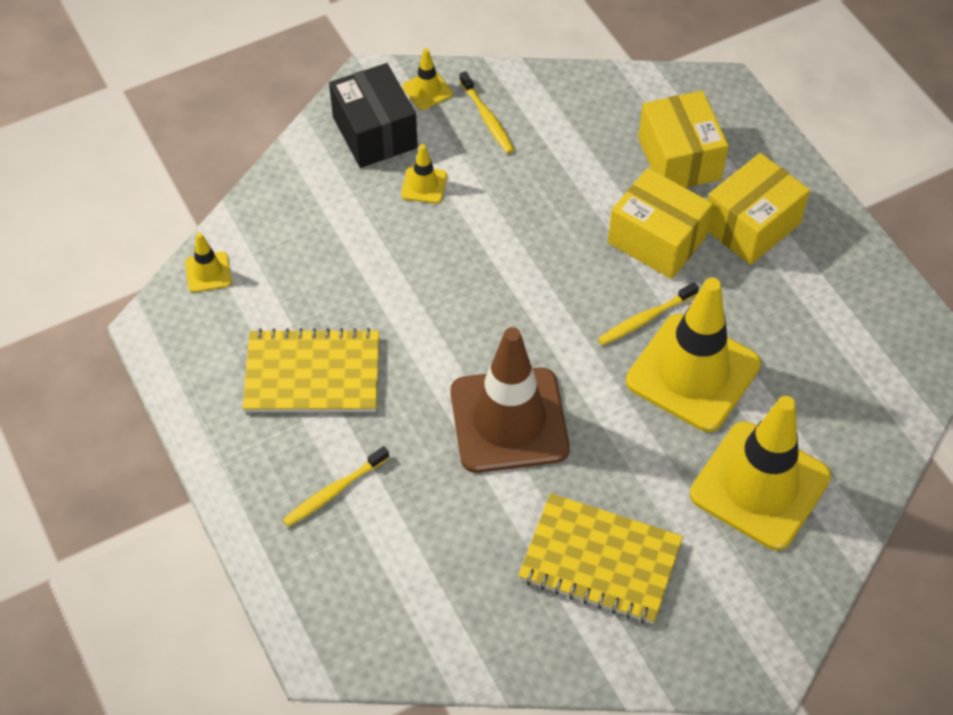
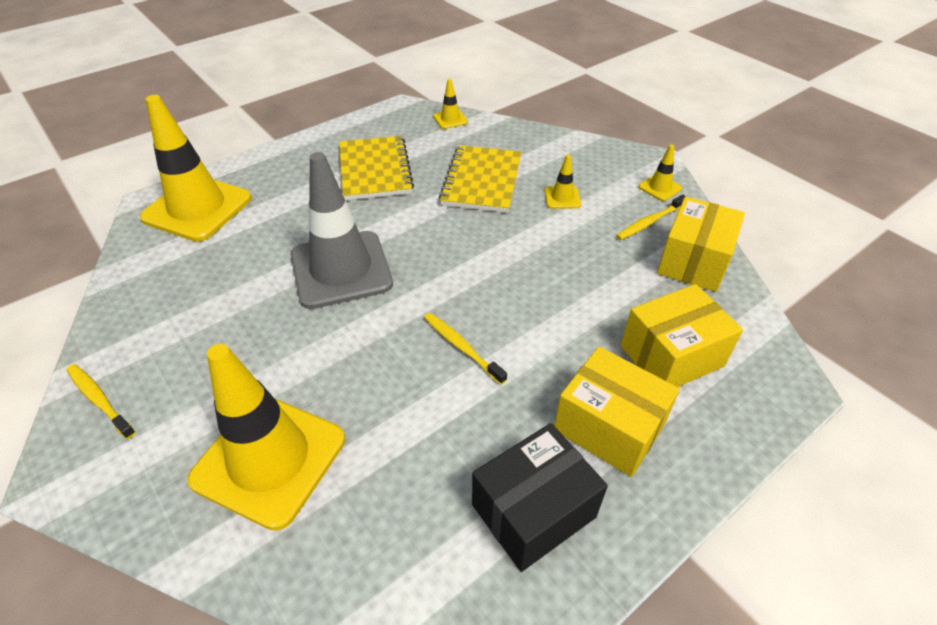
camera: 80 degrees right, 10 degrees down
(334, 491) = (278, 192): yellow toothbrush -> yellow toothbrush (99, 400)
(375, 132) = (602, 168): black box -> black box (533, 511)
(509, 420) = (341, 269): brown traffic cone -> grey traffic cone
(600, 560) = (200, 340): yellow notebook -> yellow notebook (482, 181)
(657, 240) = (559, 347): yellow box -> yellow box (693, 261)
(693, 373) = (404, 390): yellow traffic cone -> yellow traffic cone (197, 208)

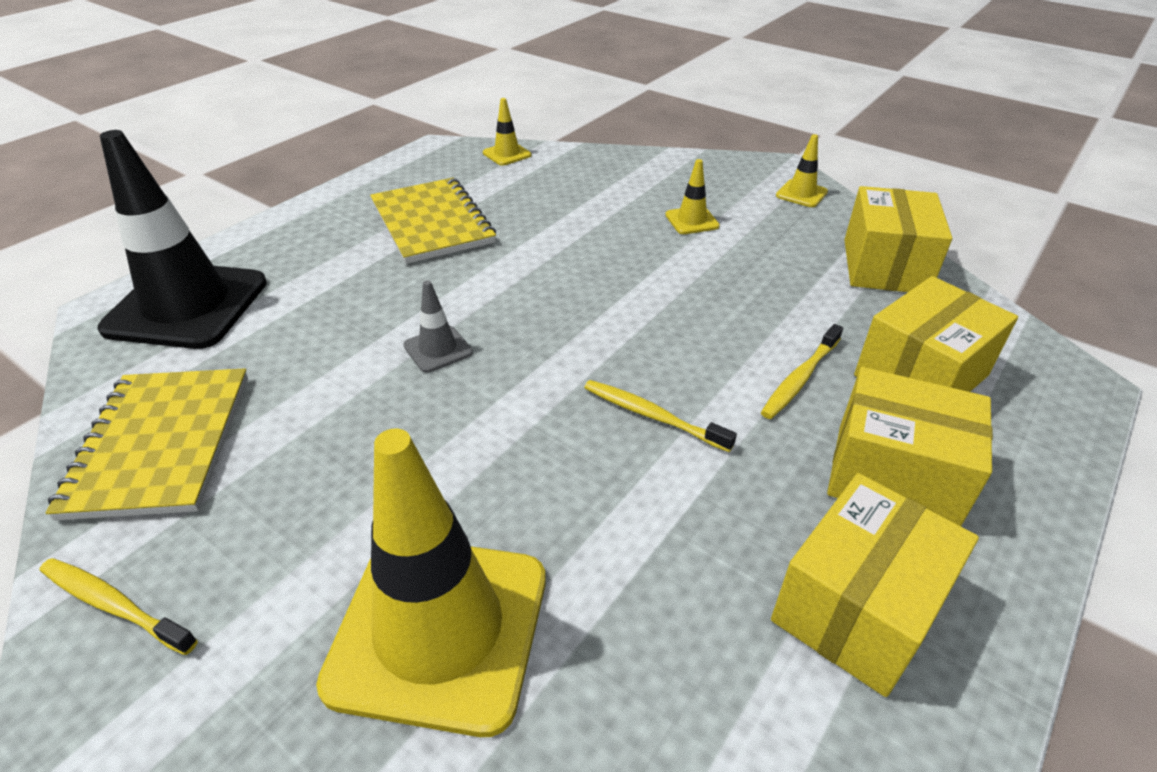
camera: 15 degrees left, 5 degrees down
(197, 208) = (187, 306): yellow traffic cone -> black traffic cone
(341, 269) = (438, 349): grey traffic cone -> grey traffic cone, size x0.42
(482, 181) = (581, 216): yellow notebook -> yellow notebook (161, 444)
(533, 511) = (858, 608): black box -> yellow box
(649, 222) = (810, 232): yellow toothbrush -> yellow toothbrush (800, 378)

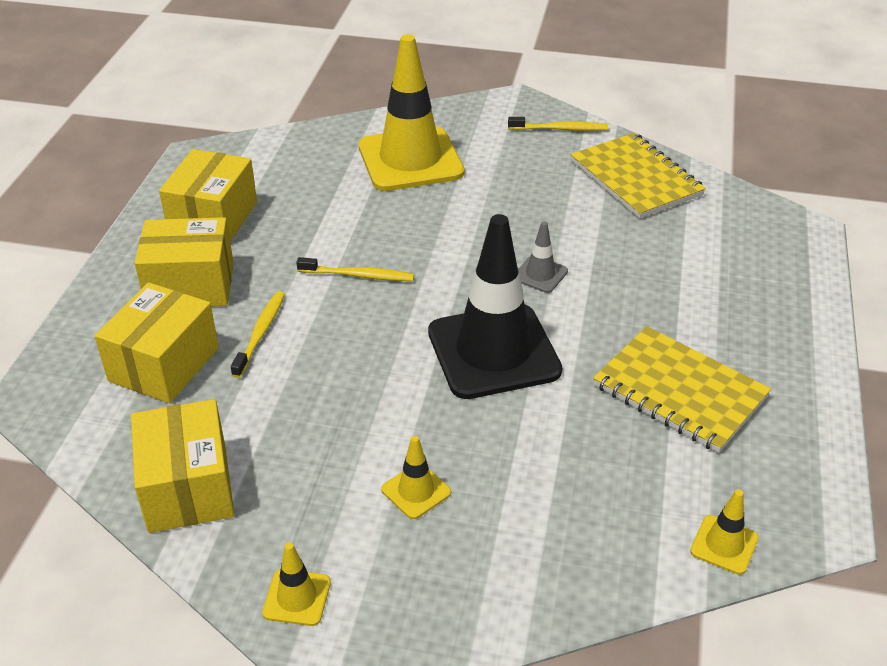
camera: 155 degrees right, 0 degrees up
(187, 306) = (757, 249): black traffic cone -> black traffic cone (493, 351)

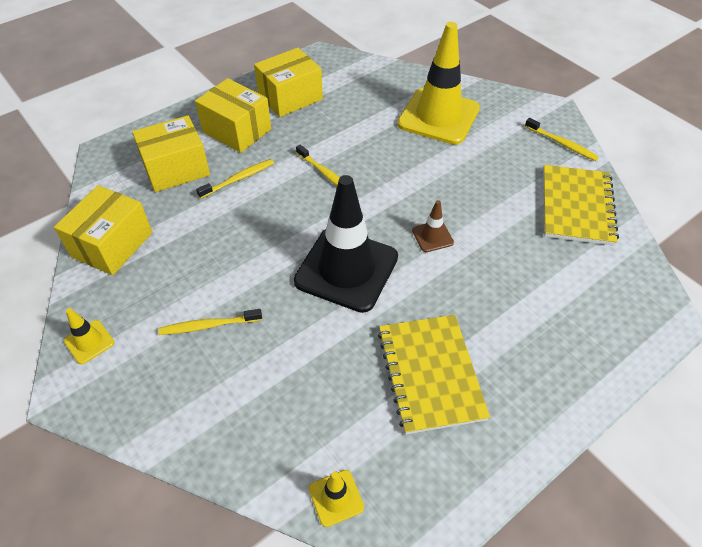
camera: 40 degrees right, 10 degrees up
(416, 491) = (208, 325): yellow traffic cone -> yellow toothbrush
(540, 274) = (432, 236): grey traffic cone -> brown traffic cone

